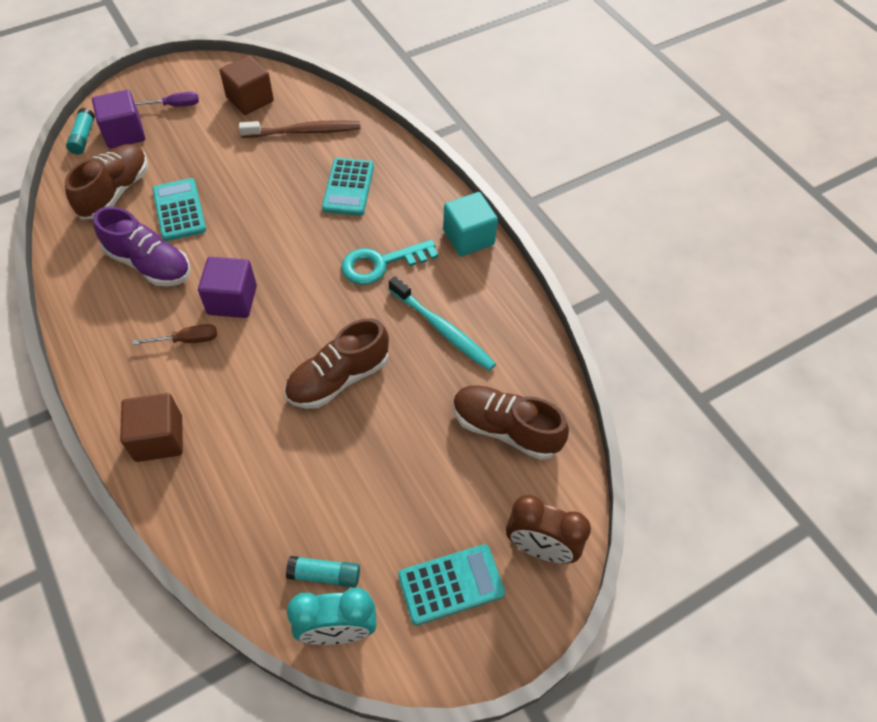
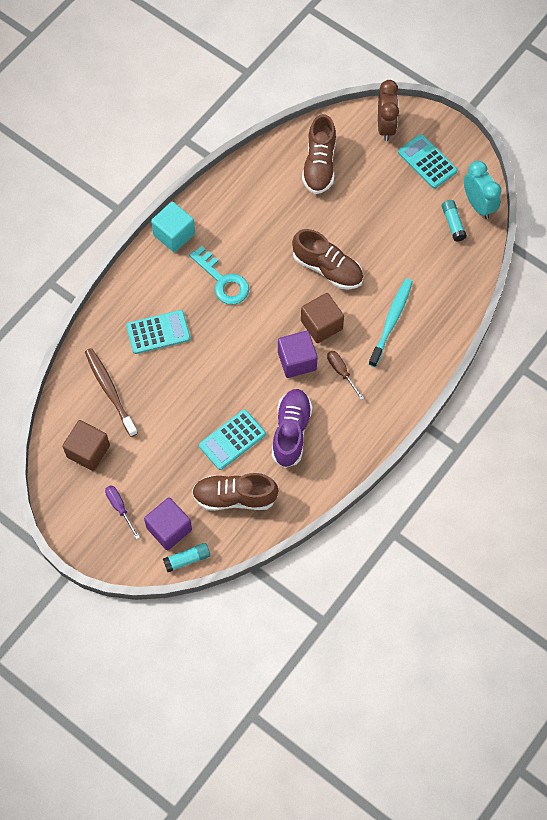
camera: 110 degrees left, 10 degrees up
(159, 438) = (417, 350): brown cube -> brown cube (321, 325)
(443, 329) = (262, 223): turquoise toothbrush -> turquoise toothbrush (391, 321)

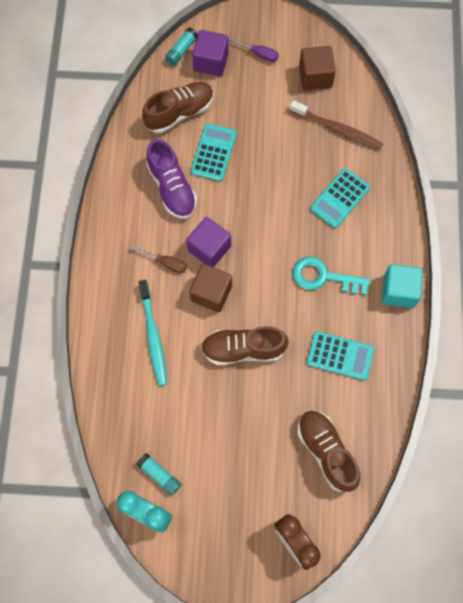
camera: 145 degrees right, 5 degrees up
(427, 162) = (227, 529): turquoise calculator -> turquoise calculator (340, 356)

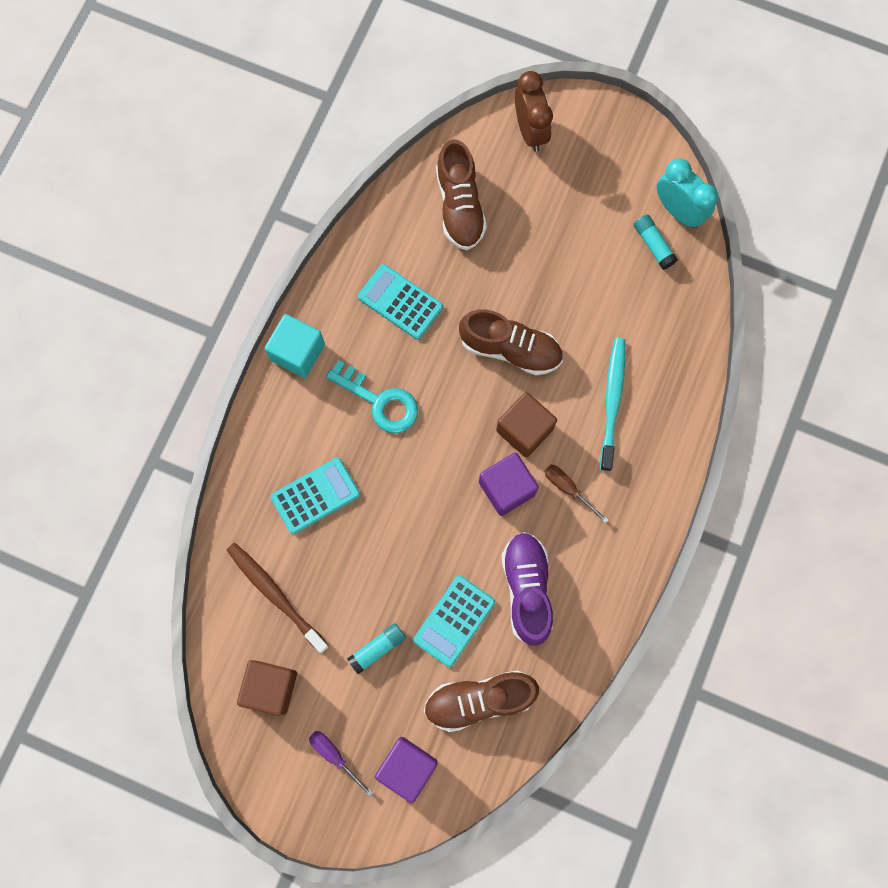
camera: 160 degrees left, 5 degrees up
(181, 50) = (442, 803): turquoise glue stick -> turquoise glue stick (377, 648)

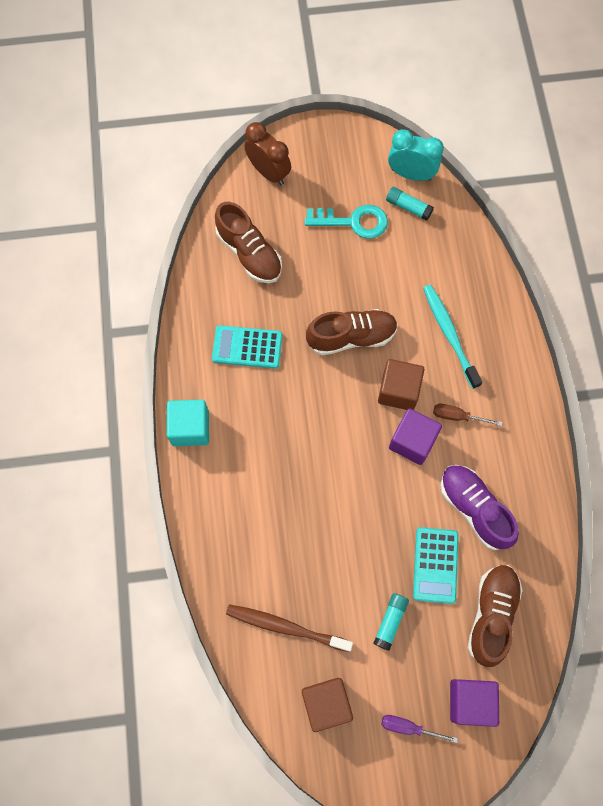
camera: 30 degrees left, 5 degrees down
(315, 496) = (270, 530): turquoise calculator -> none
(379, 401) = (276, 430): turquoise key -> turquoise key (353, 222)
(479, 700) = (491, 615): brown shoe -> brown shoe turned 150 degrees clockwise

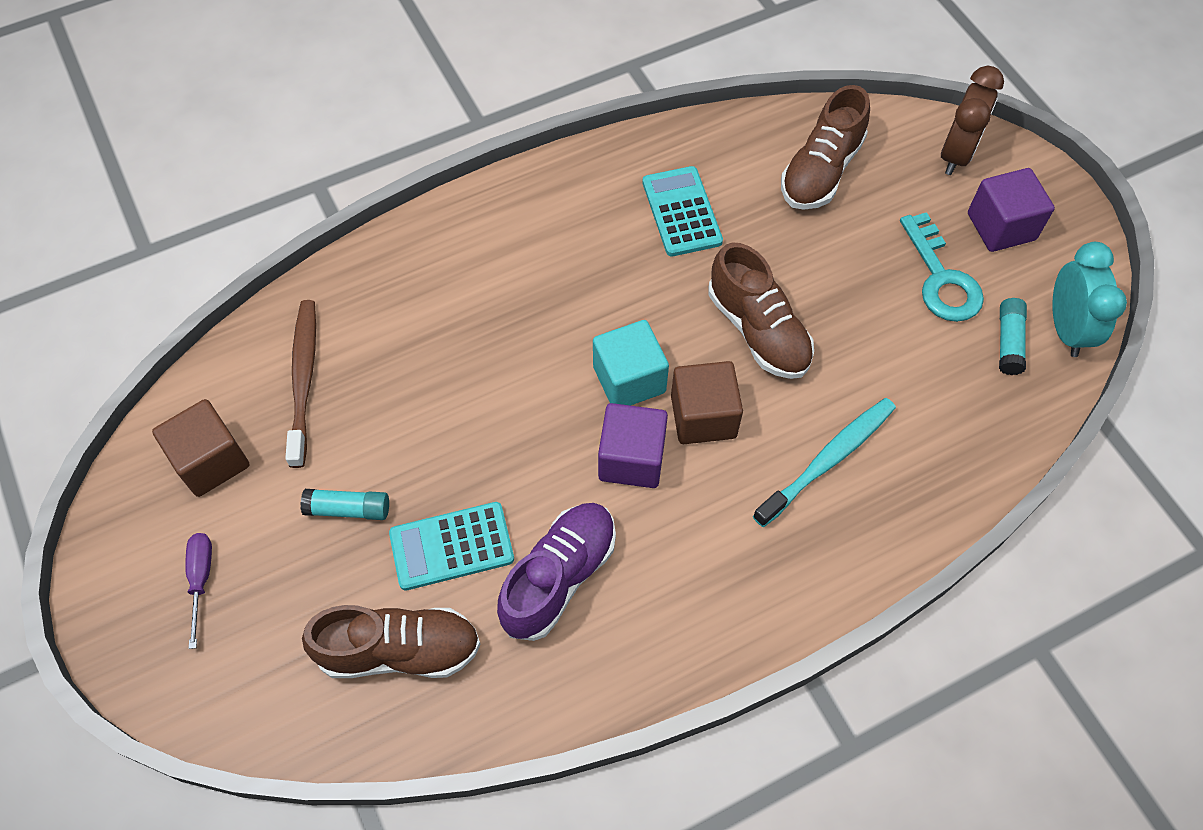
camera: 70 degrees right, 10 degrees down
(190, 428) = (539, 186): turquoise cube -> turquoise cube (629, 379)
(457, 416) = (698, 510): brown screwdriver -> none
(470, 701) = (258, 656): purple cube -> purple cube (1001, 226)

